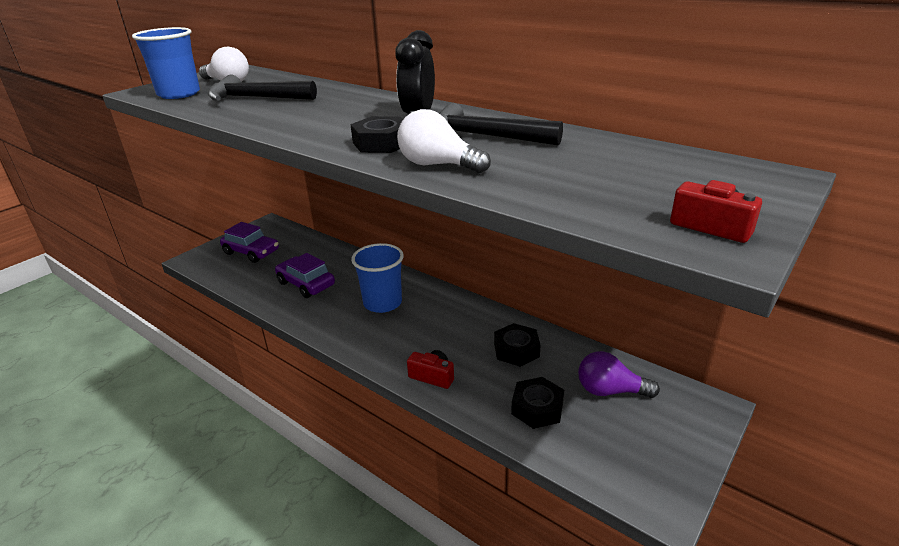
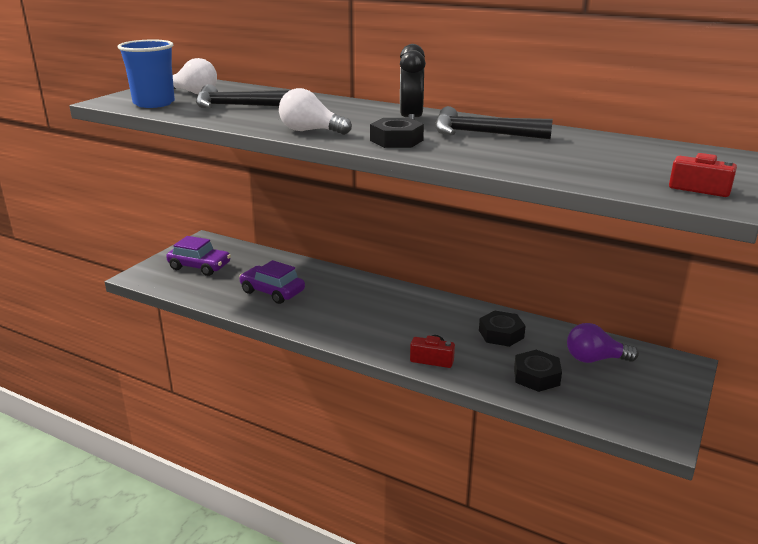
camera: 10 degrees left, 5 degrees down
(382, 303) = (358, 304): blue cup -> none
(438, 165) = (460, 155): white light bulb -> white light bulb (310, 131)

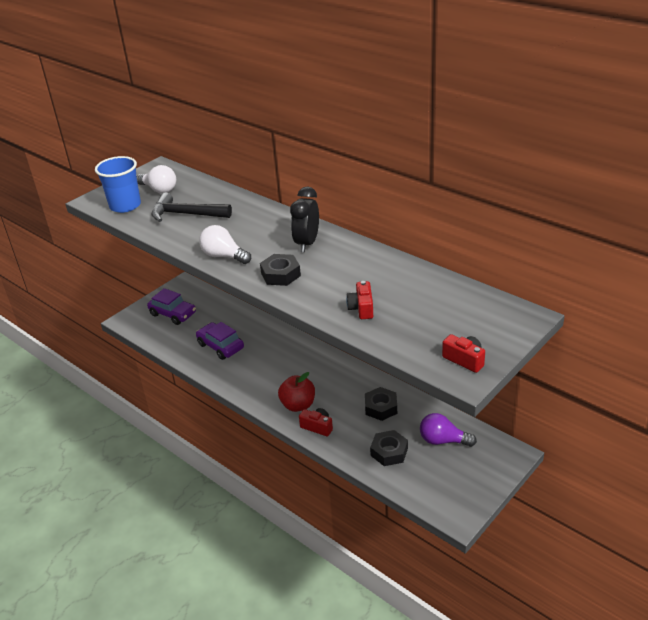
camera: 15 degrees right, 10 degrees up
(397, 340) = (298, 405): none -> red apple
(481, 134) = (349, 269): black hammer -> none
(525, 159) = (361, 308): none -> red camera

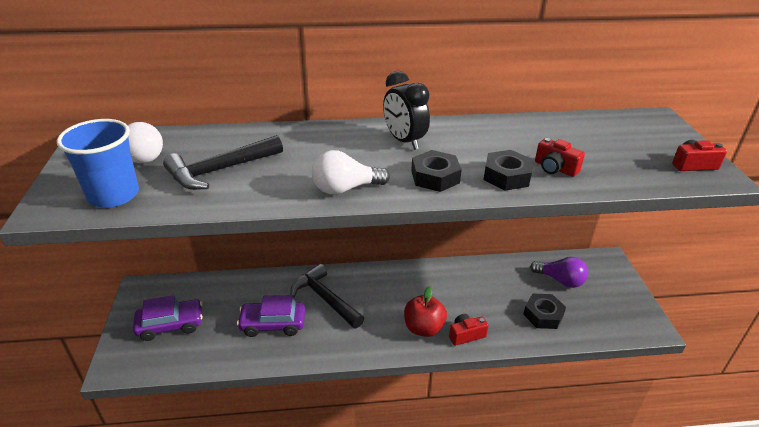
camera: 50 degrees left, 0 degrees up
(267, 350) = (325, 298): none -> black hammer
(381, 407) = (486, 285): black nut -> black nut (506, 176)
(443, 440) = (560, 280): purple light bulb -> purple light bulb turned 120 degrees counterclockwise

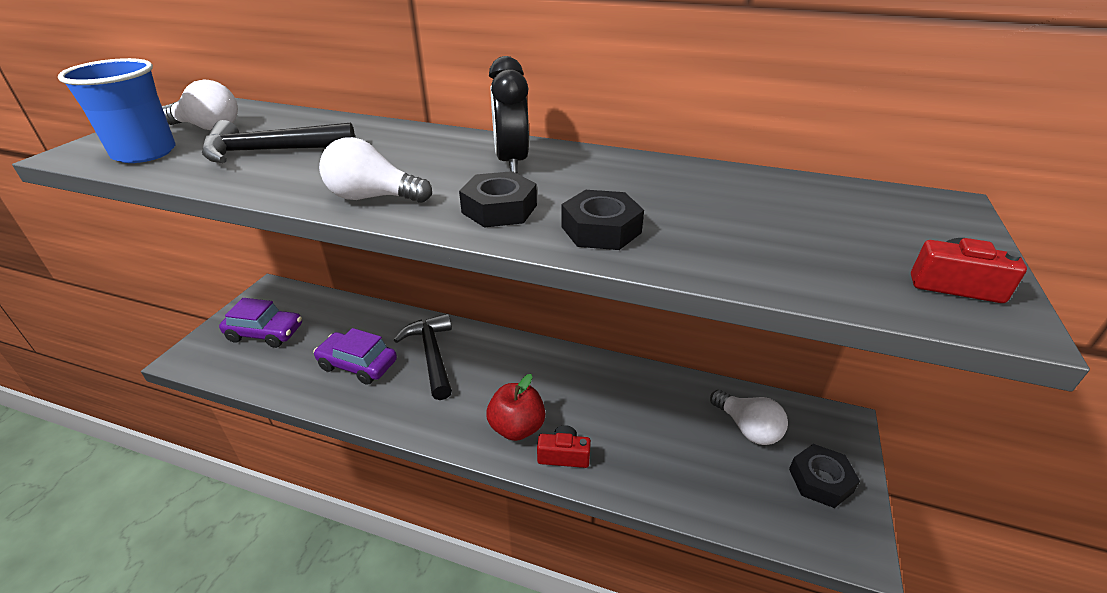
camera: 25 degrees right, 0 degrees up
(543, 315) = (689, 467): black nut -> black nut (820, 480)
(555, 168) = (688, 236): red camera -> none
(560, 280) = (747, 428): purple light bulb -> white light bulb

